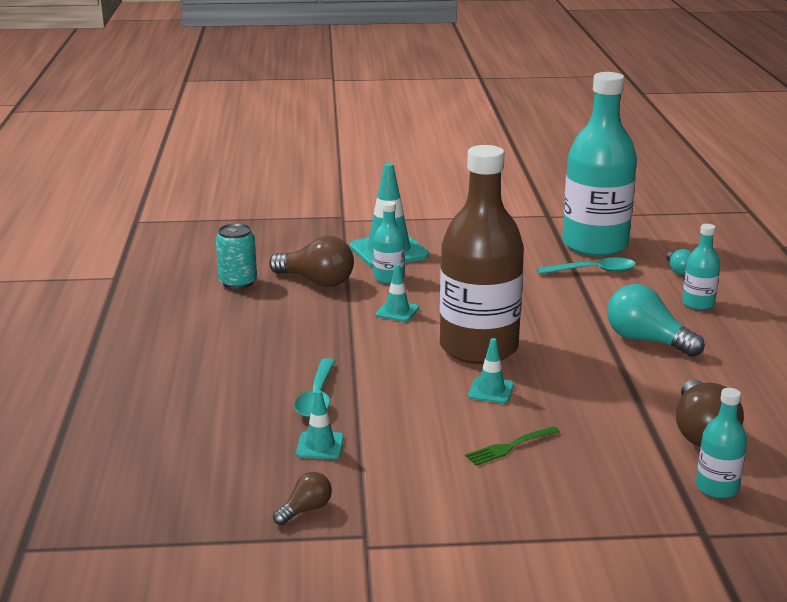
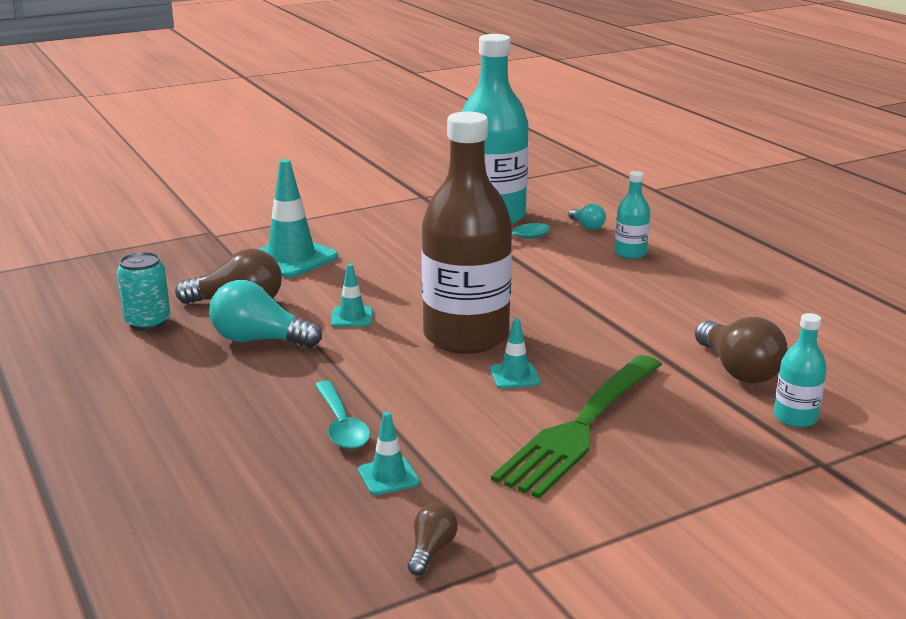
camera: 25 degrees left, 0 degrees up
(389, 278) = (314, 285): turquoise bottle -> none
(510, 447) = (581, 427): green fork -> green fork, size x2.45
(646, 340) = (615, 296): turquoise light bulb -> turquoise light bulb (259, 340)

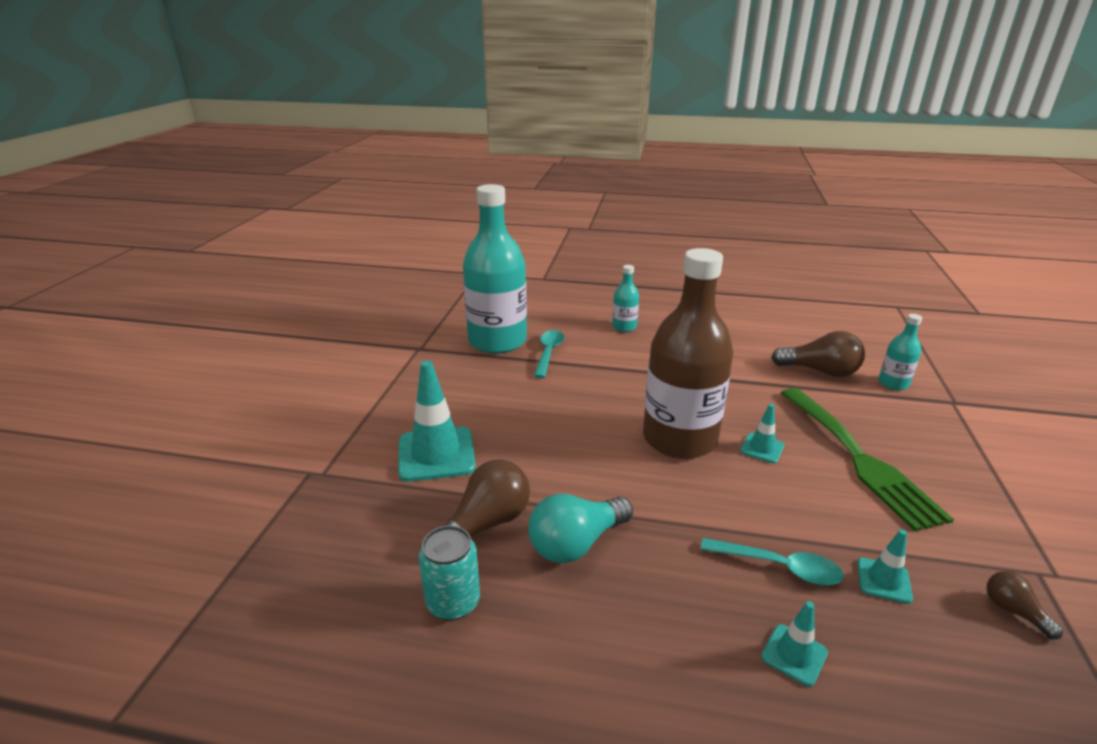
camera: 50 degrees left, 5 degrees up
(352, 317) = (589, 474): turquoise traffic cone -> turquoise traffic cone (794, 655)
(587, 226) = (564, 320): turquoise light bulb -> none

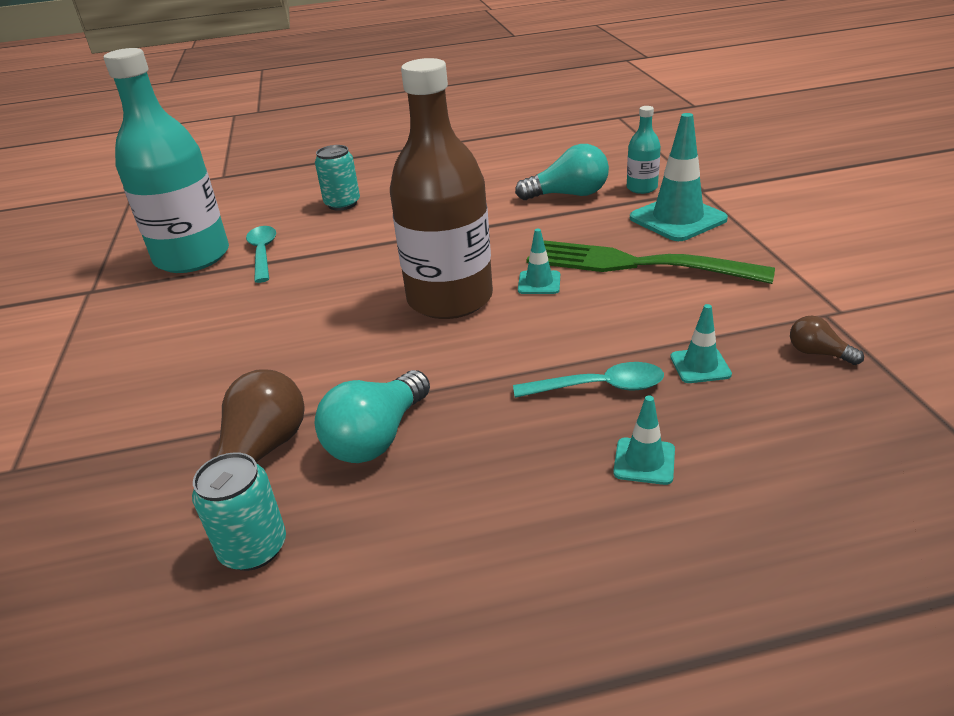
camera: 20 degrees left, 5 degrees up
(436, 454) = (164, 400): turquoise traffic cone -> turquoise traffic cone (677, 219)
(624, 327) = (342, 204): turquoise bottle -> turquoise can
(820, 371) = (569, 195): brown light bulb -> turquoise light bulb
(858, 458) = (635, 264): green fork -> green fork turned 150 degrees clockwise

